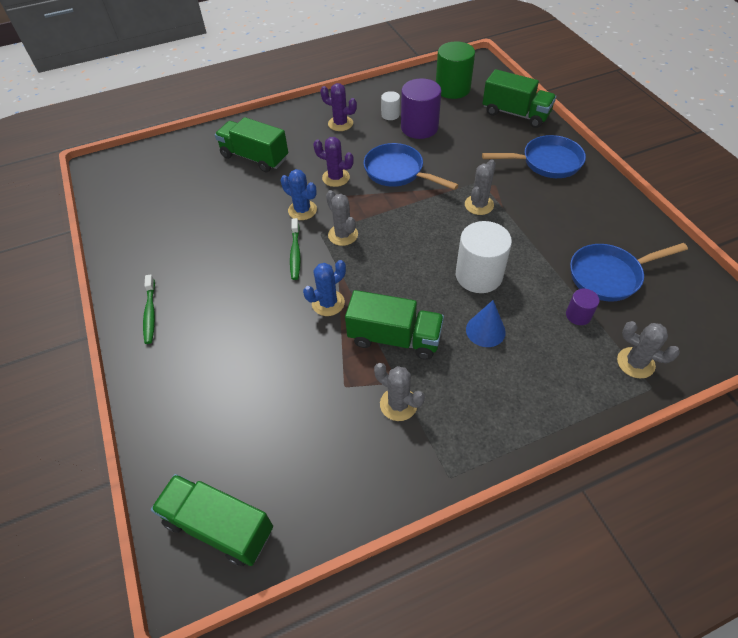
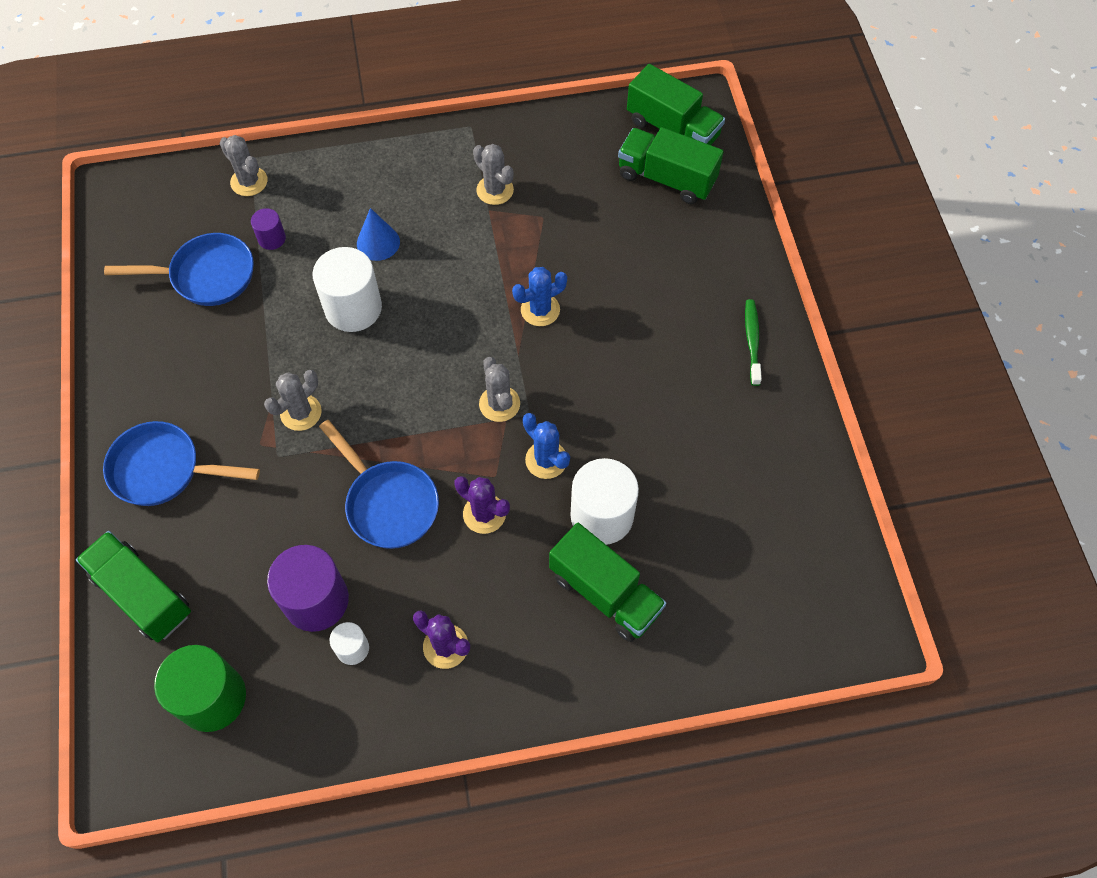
camera: 170 degrees left, 10 degrees up
(261, 189) = (602, 516): none -> white cylinder
(295, 253) = (567, 388): green toothbrush -> none
(394, 338) = (477, 254): green truck -> green truck (666, 178)

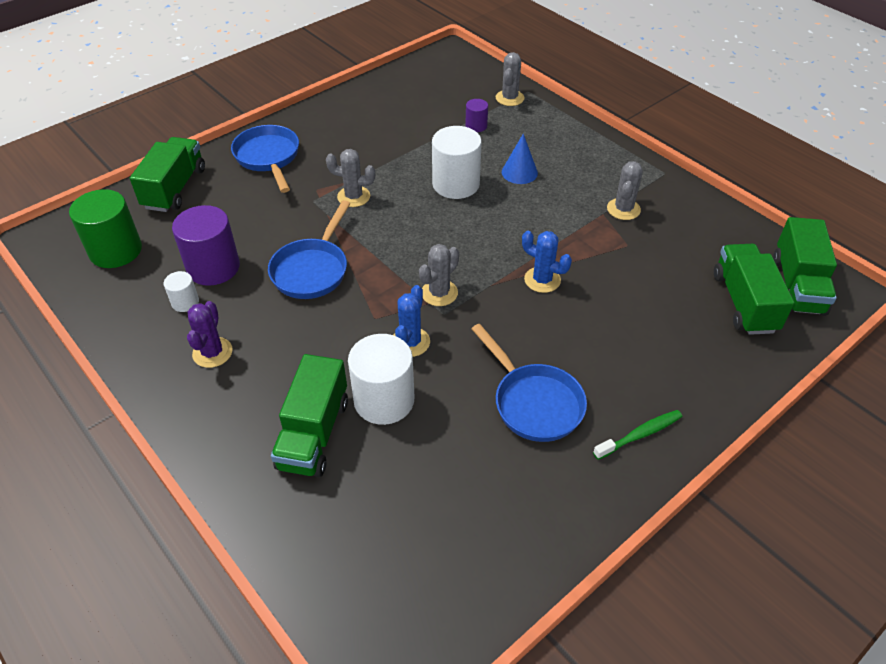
camera: 60 degrees right, 15 degrees down
(206, 276) = (423, 113): blue pan -> blue pan (534, 402)
(484, 514) = (338, 326): purple cactus -> none

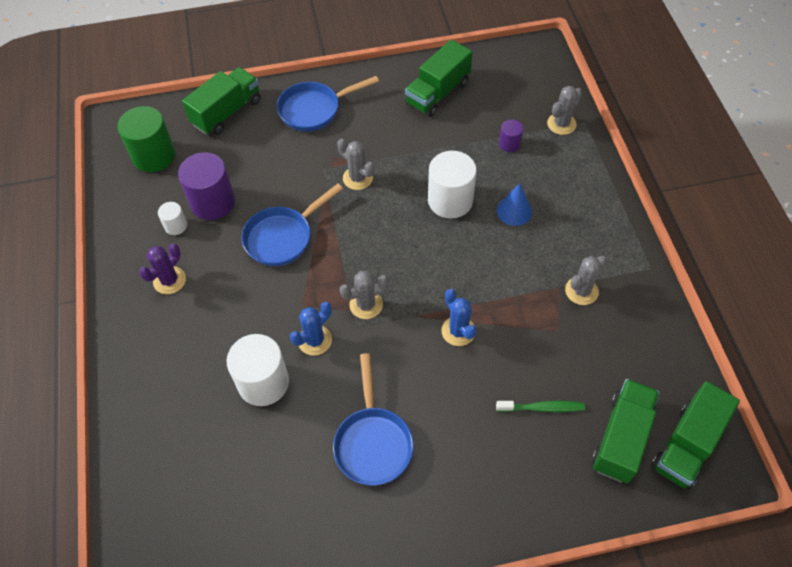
camera: 30 degrees right, 10 degrees up
(268, 158) = (314, 110): blue pan -> blue pan turned 120 degrees counterclockwise
(313, 433) = (197, 385): green truck -> green truck (437, 93)
(640, 435) = (436, 515): green toothbrush -> green toothbrush (542, 408)

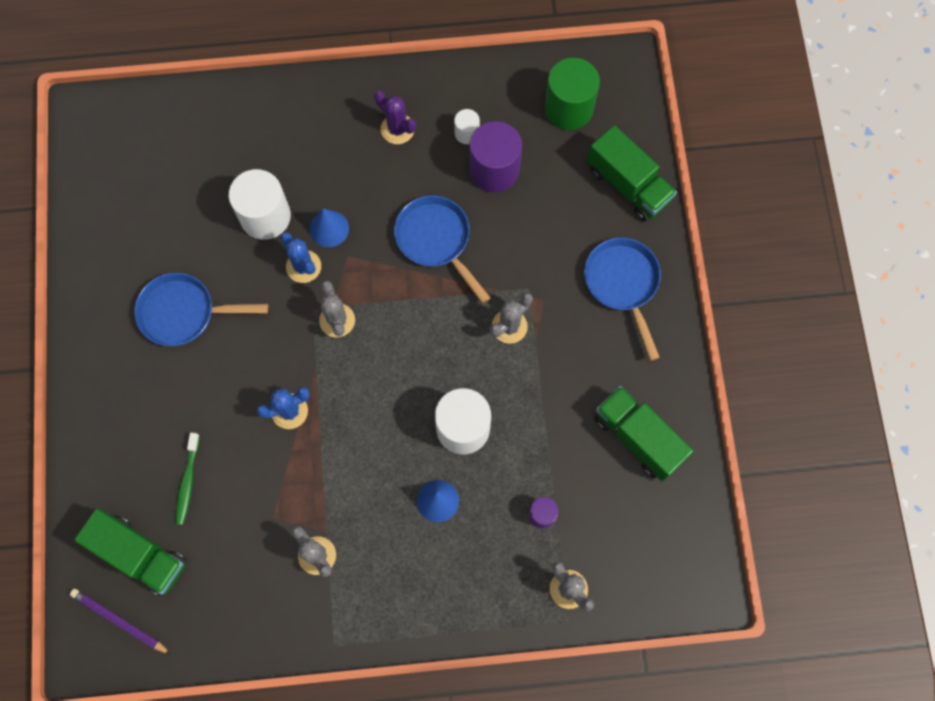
camera: 95 degrees right, 15 degrees up
(274, 324) = (329, 228): none -> blue cone
(686, 445) = (119, 621): green truck -> purple pencil

